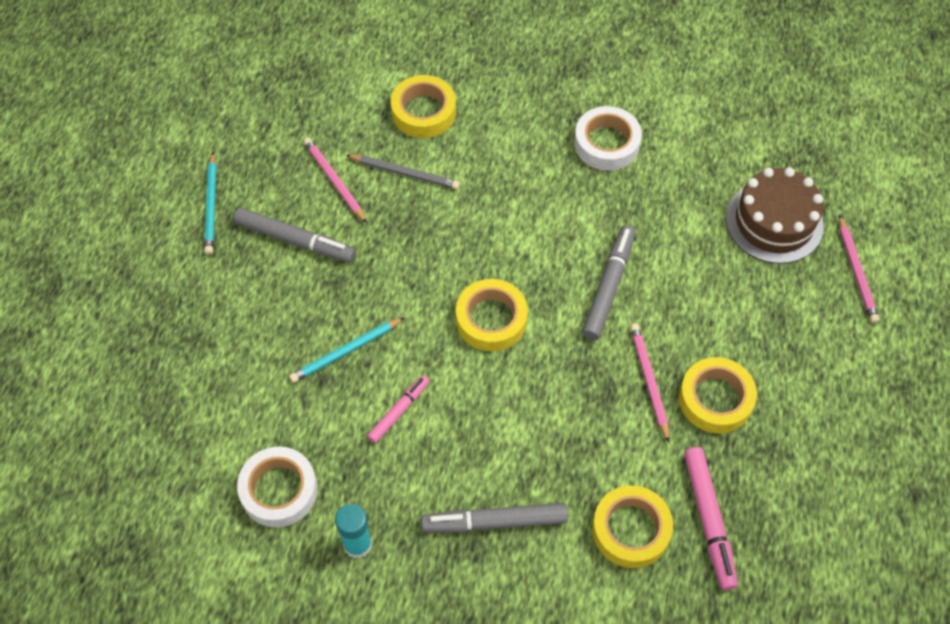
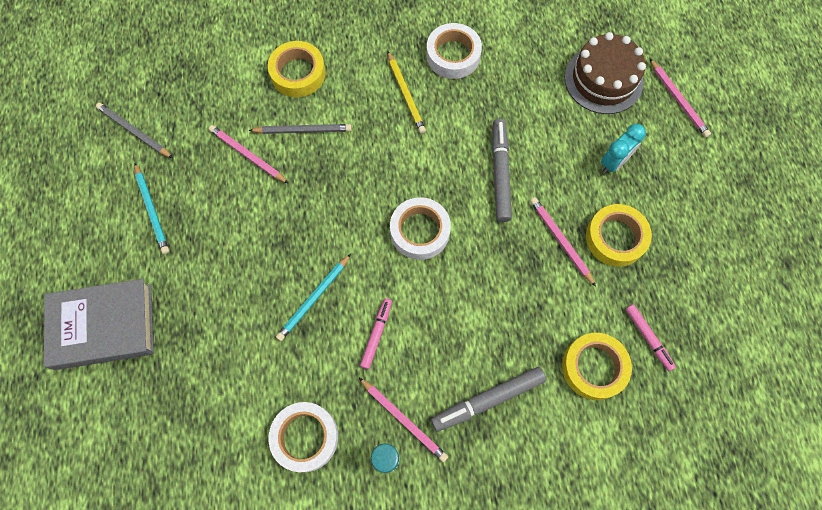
camera: 20 degrees left, 10 degrees up
(115, 307) = (104, 326): none -> grey book
(225, 120) = (134, 132): none -> grey pencil
(295, 240) = (235, 217): grey marker -> none
(392, 510) = (403, 420): none -> pink pencil
(491, 319) = (420, 231): yellow tape -> white tape
(535, 169) = (405, 94): none -> yellow pencil
(708, 520) = (648, 338): pink marker -> pink marker, size x0.62
(748, 316) = (614, 162): none -> turquoise clock

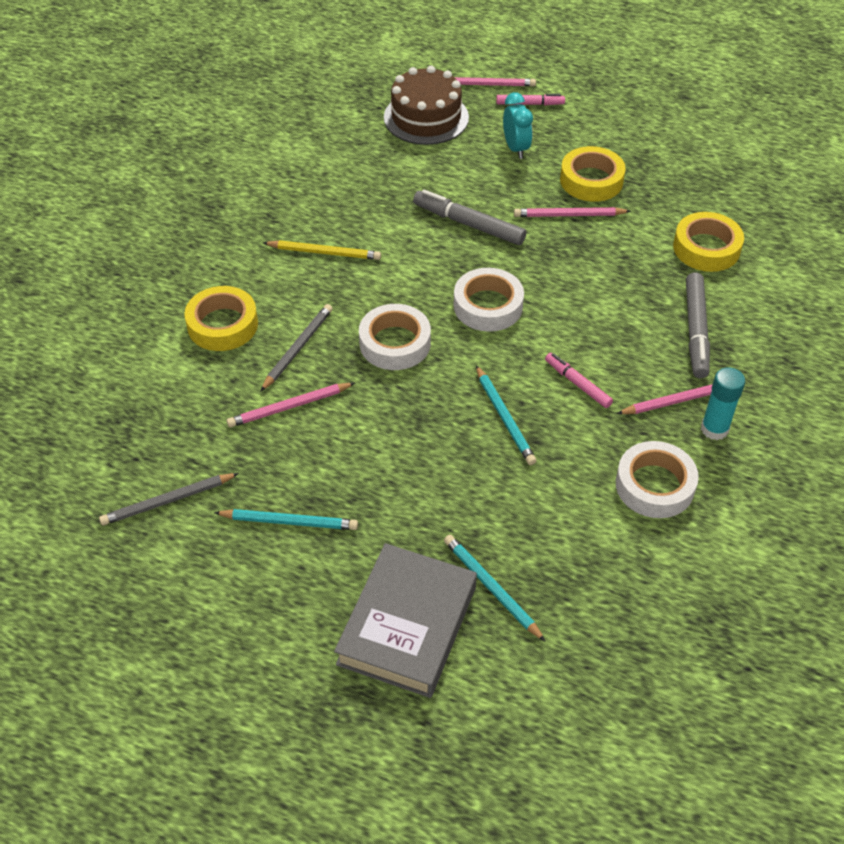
camera: 60 degrees left, 20 degrees down
(157, 365) = (492, 588): none -> turquoise pencil
(453, 55) = (310, 201): white tape -> white tape (395, 343)
(648, 338) = (699, 203): pink marker -> pink marker (530, 104)

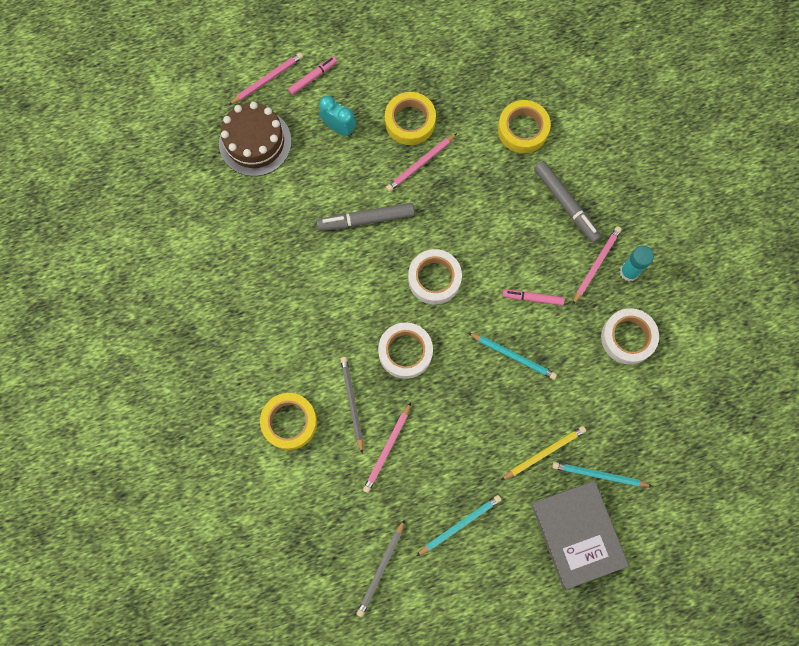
camera: 40 degrees left, 25 degrees up
(324, 252) = (297, 315): yellow pencil -> yellow pencil (544, 453)

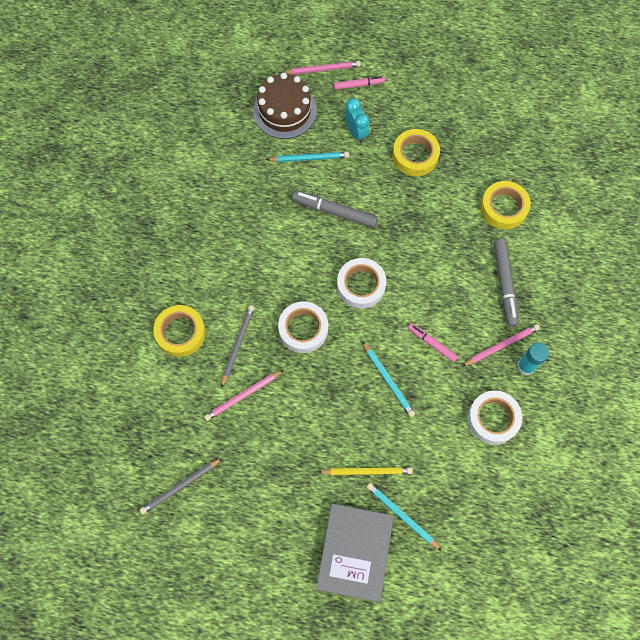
camera: 30 degrees right, 5 degrees down
(421, 163) = (404, 192): pink pencil -> none
(460, 525) = (263, 489): turquoise pencil -> turquoise pencil (309, 158)

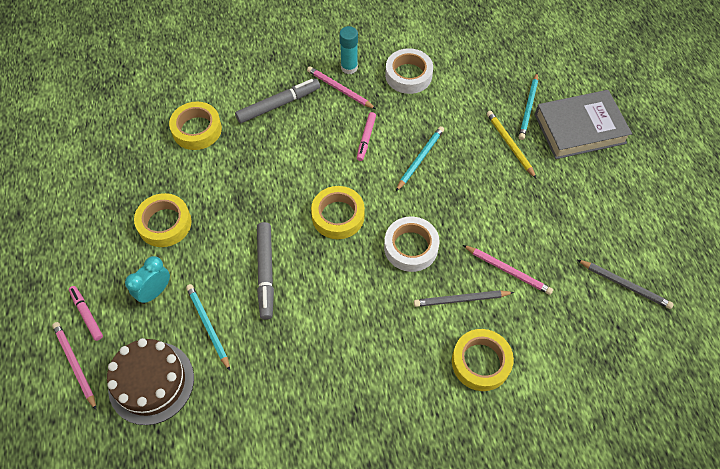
camera: 115 degrees left, 10 degrees down
(361, 285) = (338, 216): white tape -> yellow tape

